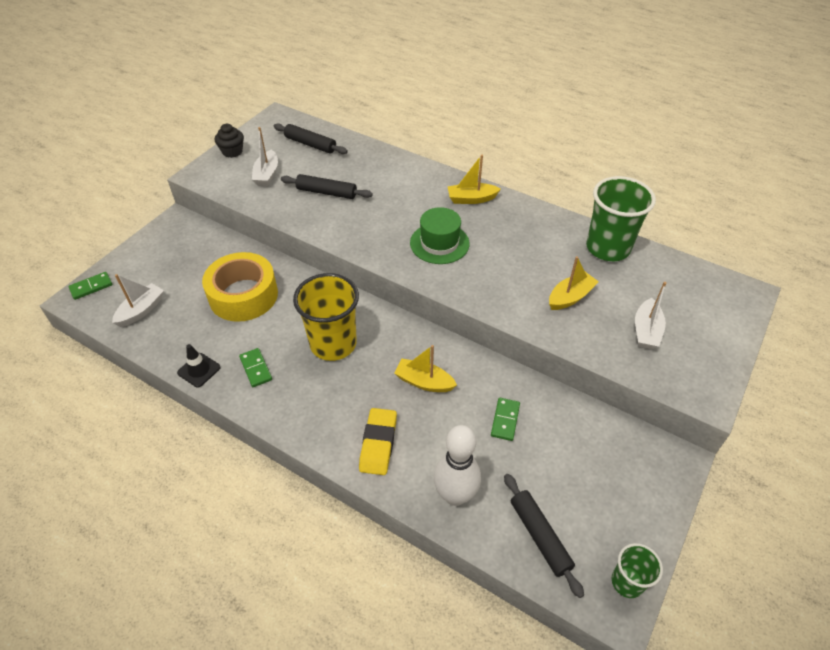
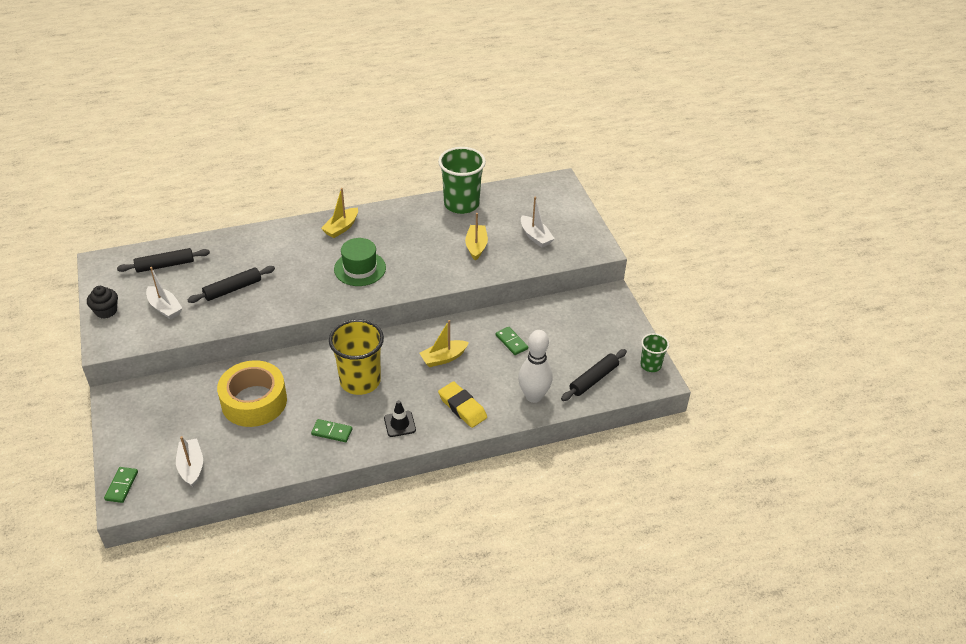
camera: 50 degrees left, 5 degrees down
(199, 370) = (295, 463): black traffic cone -> black traffic cone (399, 424)
(539, 536) = (593, 379): black rolling pin -> black rolling pin turned 60 degrees counterclockwise

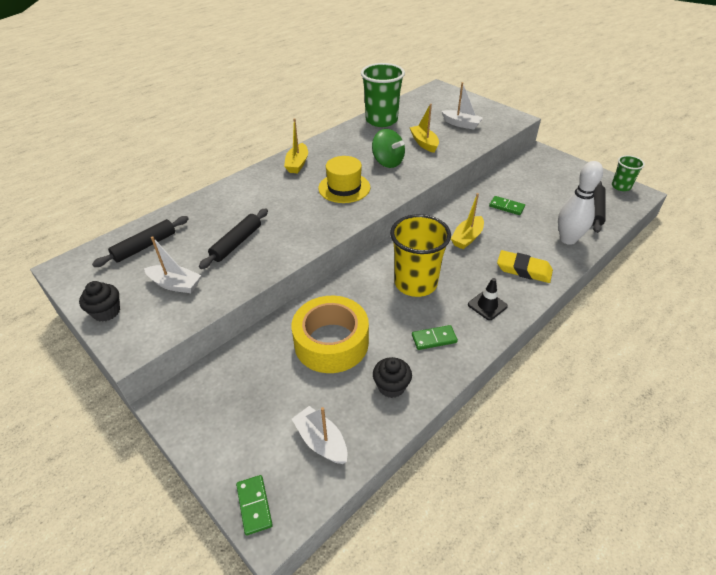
camera: 25 degrees left, 0 degrees up
(269, 452) = (391, 386): none -> black cupcake
(360, 268) = (344, 188): green hat -> yellow hat
(422, 255) = (387, 162): none -> green spinning top

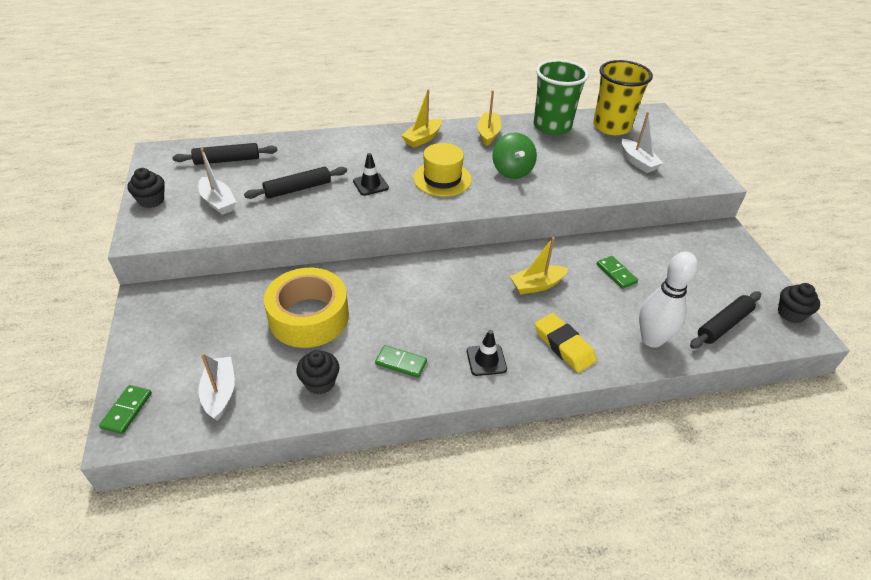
camera: 30 degrees right, 0 degrees up
(294, 214) = (370, 184): none -> black traffic cone
(415, 283) = (437, 303): yellow cup -> yellow cup (611, 127)
(424, 143) = (572, 167): yellow boat -> yellow boat (488, 134)
(621, 186) = (791, 313): green cup -> black cupcake

